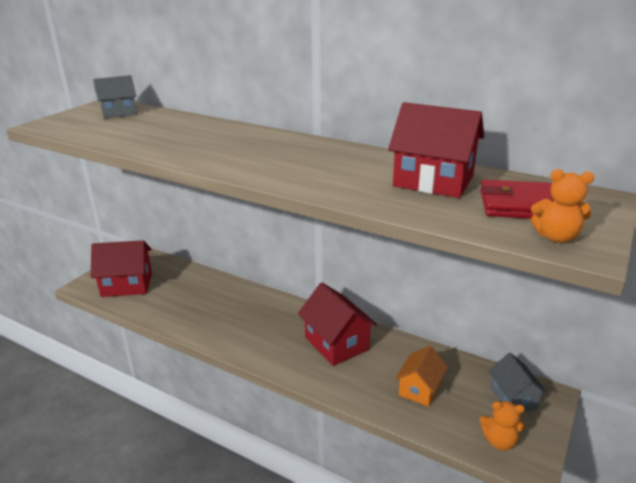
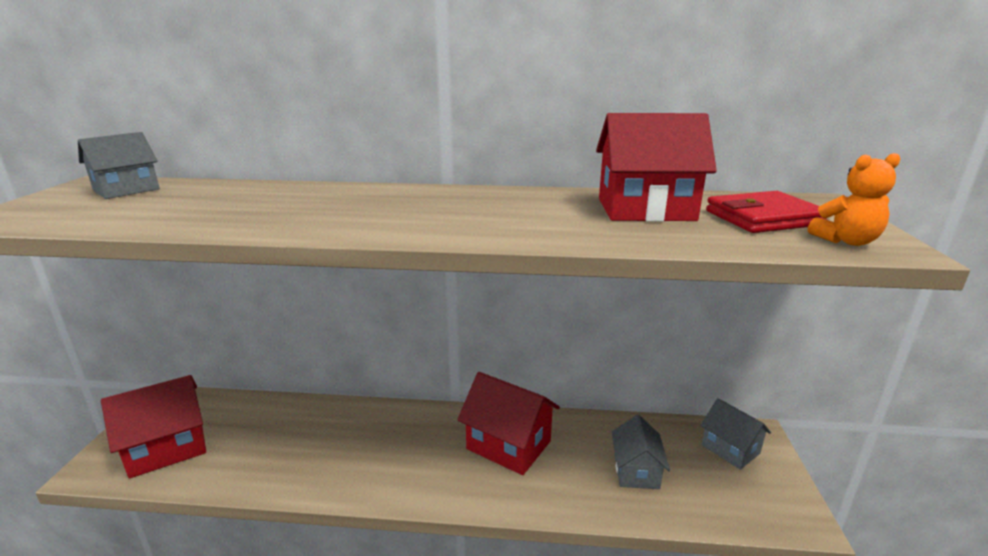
camera: 25 degrees left, 5 degrees down
(420, 389) = (636, 471): orange house -> grey house
(499, 441) = (755, 504): orange teddy bear -> none

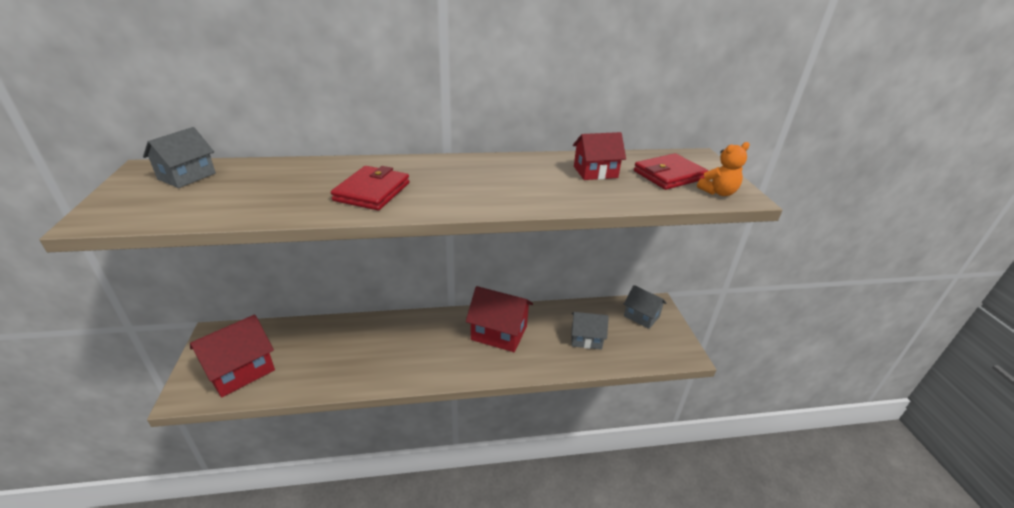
camera: 15 degrees left, 10 degrees up
(321, 213) = (372, 192): none -> red wallet
(636, 471) = (586, 339): grey house -> grey house turned 75 degrees counterclockwise
(645, 209) = (595, 172): red house -> red house, size x0.65

